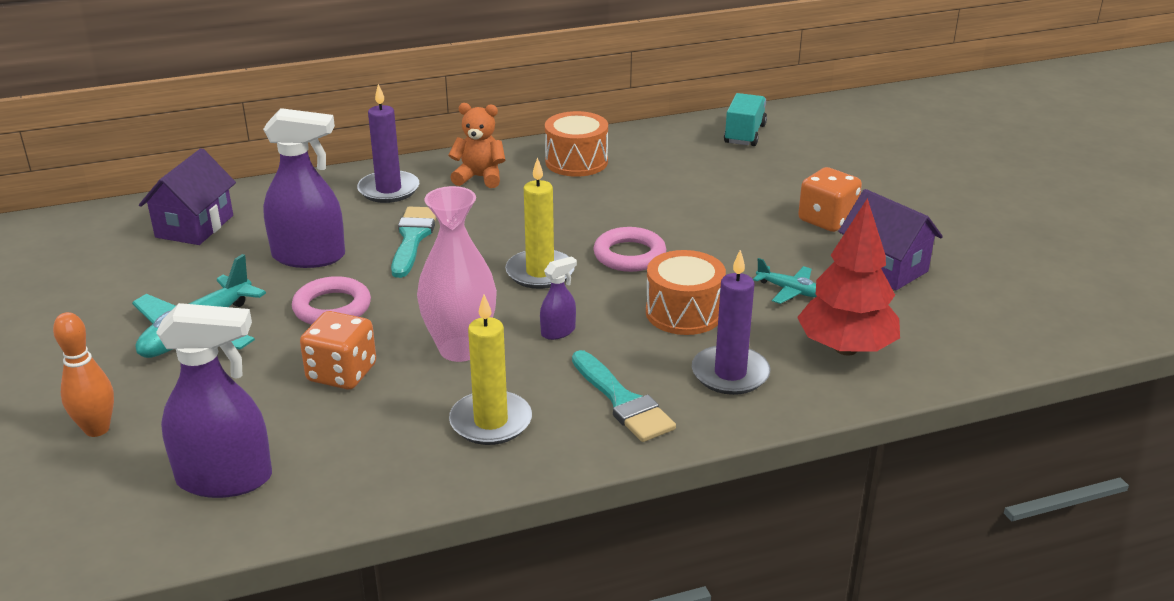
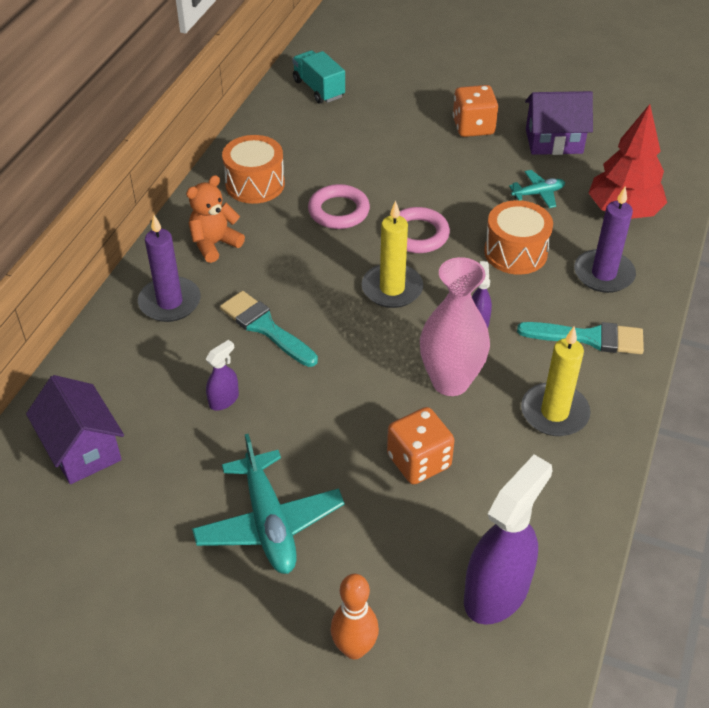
camera: 50 degrees left, 15 degrees up
(309, 256) = (224, 400): purple spray bottle -> purple spray bottle, size x0.47
(332, 307) = (319, 423): pink ring -> pink ring (338, 211)

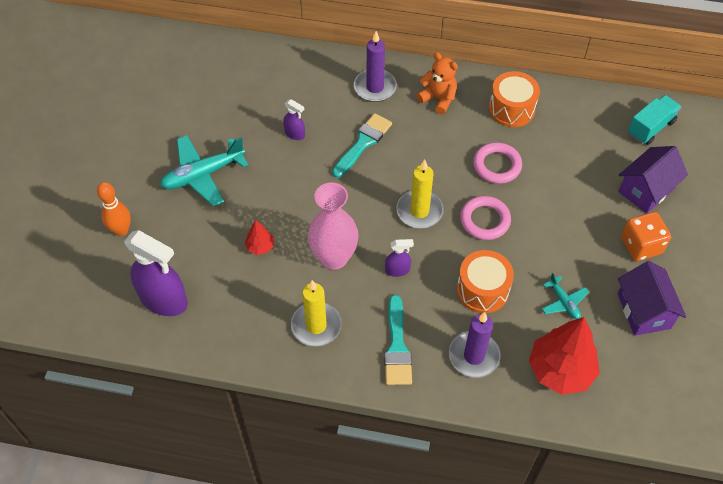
camera: 80 degrees right, 10 degrees up
(82, 449) = (245, 75): purple house -> purple house (646, 190)
(419, 461) = (260, 247): orange dice -> red tree

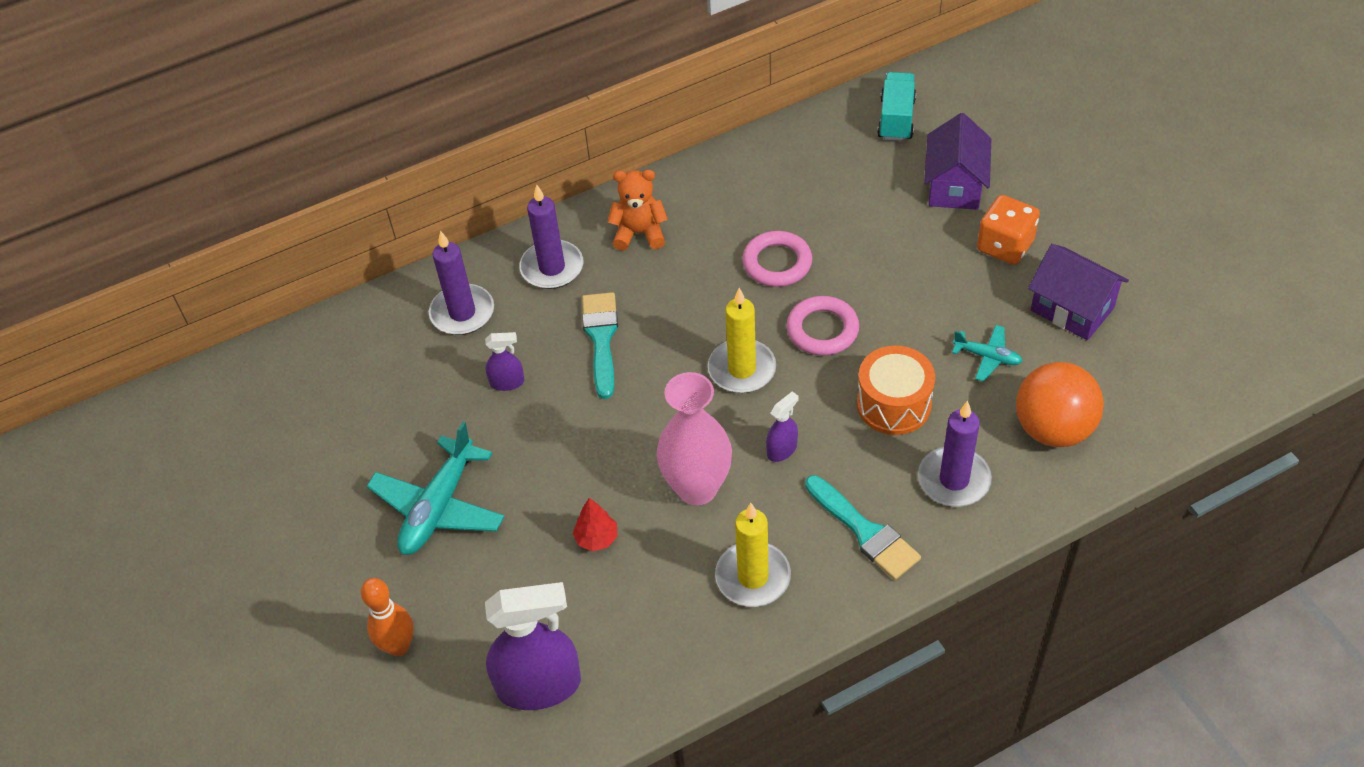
camera: 35 degrees left, 5 degrees down
(308, 81) = (462, 313): none -> purple candle
(511, 109) = (732, 192): orange drum -> none
(560, 370) = (1053, 429): red tree -> orange ball

